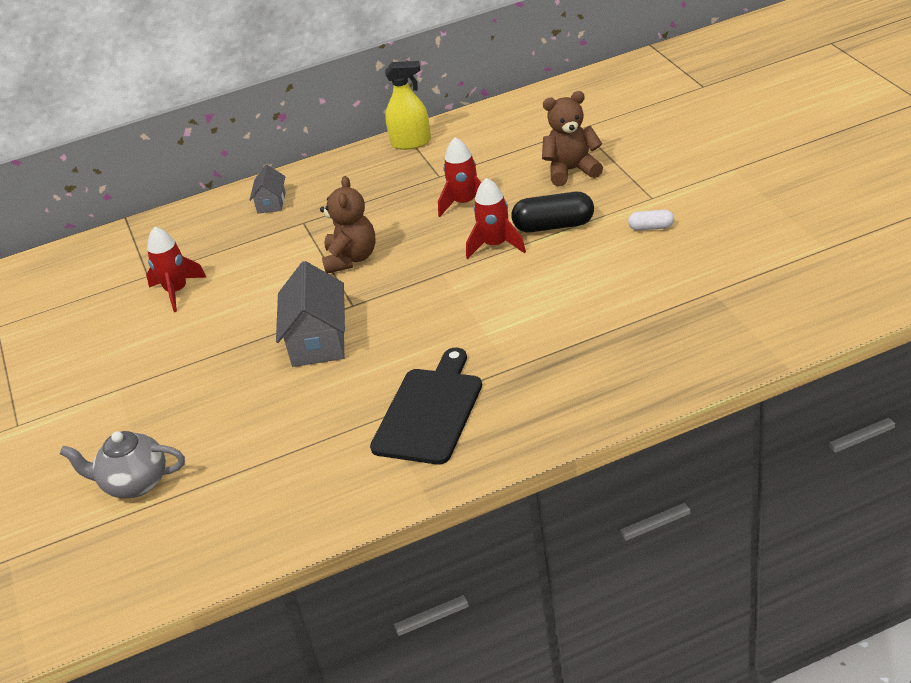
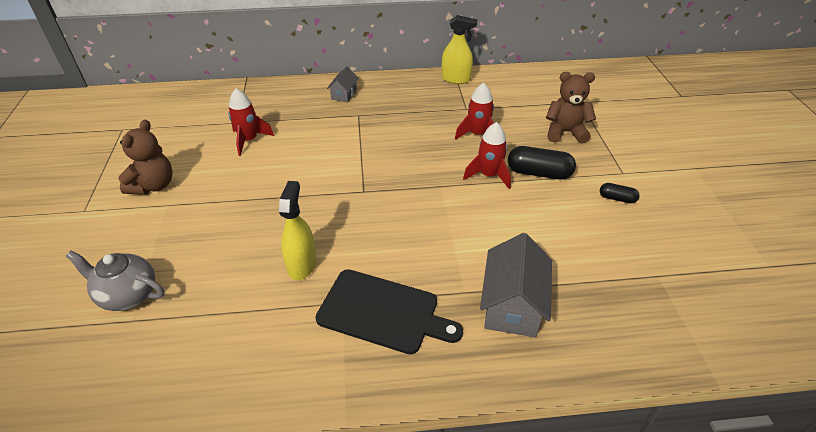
camera: 10 degrees right, 5 degrees up
(318, 340) = (325, 213): grey house -> grey house (512, 305)
(318, 397) = (302, 264): none -> yellow spray bottle
(351, 259) = (379, 153): brown teddy bear -> brown teddy bear (154, 185)
(430, 412) = (382, 312): black cutting board -> black cutting board turned 75 degrees clockwise
(651, 227) = (617, 198): white capsule -> black capsule

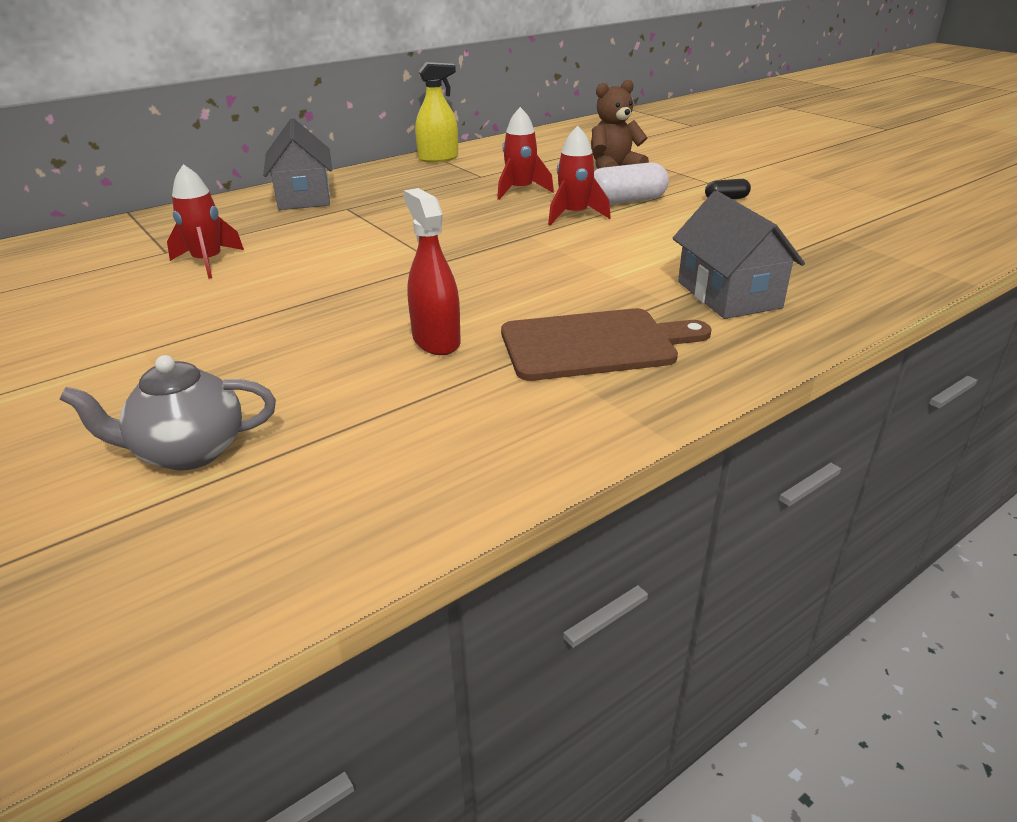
camera: 30 degrees left, 10 degrees down
(154, 185) = (93, 339): brown teddy bear -> none
(302, 264) = (436, 341): yellow spray bottle -> red spray bottle
(344, 94) = (304, 197): grey house -> grey house, size x1.82
(382, 312) = (594, 344): black cutting board -> brown cutting board
(539, 173) = (625, 201): black capsule -> white capsule

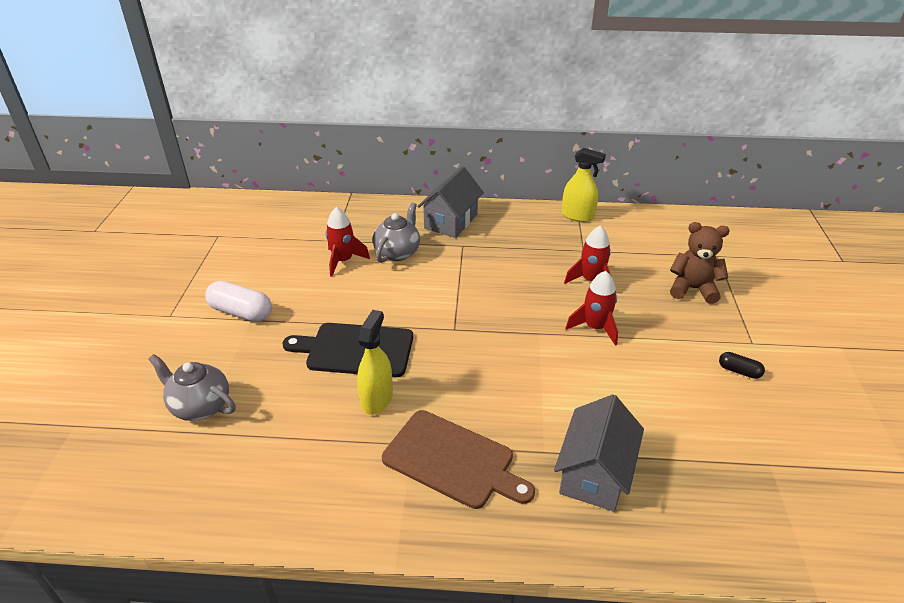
camera: 40 degrees right, 5 degrees up
(274, 235) = (398, 252): none -> grey teapot
(345, 317) = (356, 350): none -> black cutting board
(436, 341) = (376, 399): red spray bottle -> yellow spray bottle
(625, 201) = (653, 331): white capsule -> white capsule (241, 312)

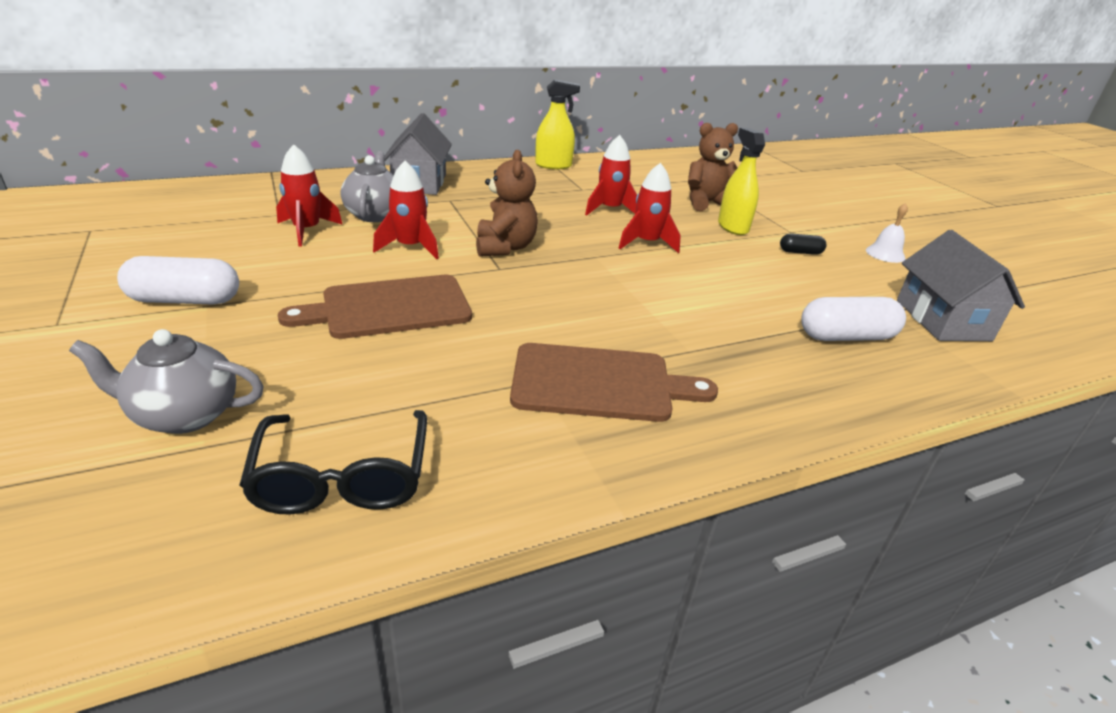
camera: 30 degrees left, 5 degrees down
(254, 480) = (342, 477): none -> black glasses
(356, 350) = (390, 307): black cutting board -> brown cutting board
(376, 399) = (456, 348): yellow spray bottle -> yellow spray bottle (733, 227)
(403, 293) = (410, 247): none -> red rocket
(472, 308) = (505, 247): none -> brown teddy bear
(594, 473) = (755, 356): grey house -> grey house (942, 320)
(697, 479) = (846, 337): none -> white capsule
(835, 394) = (885, 254): none -> white bell

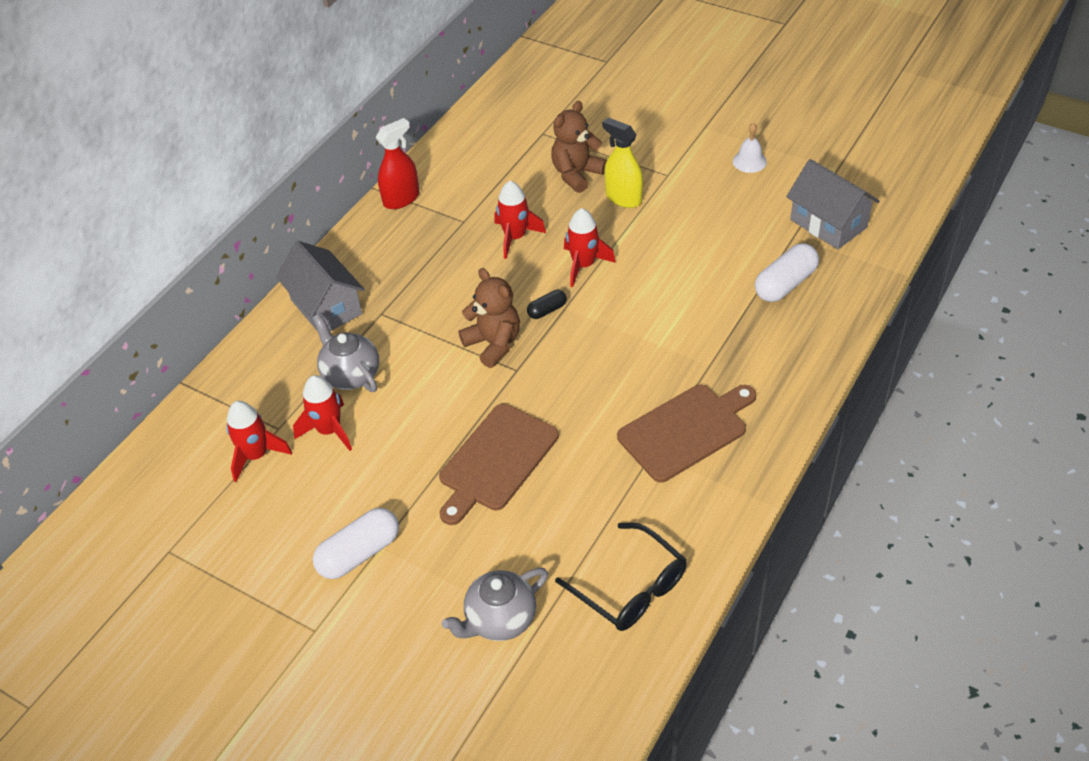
camera: 30 degrees left, 15 degrees up
(410, 247) = (428, 393): red rocket -> red rocket (256, 455)
(553, 165) = (401, 199): yellow spray bottle -> red spray bottle
(800, 252) = (694, 201): black capsule -> black capsule (547, 310)

